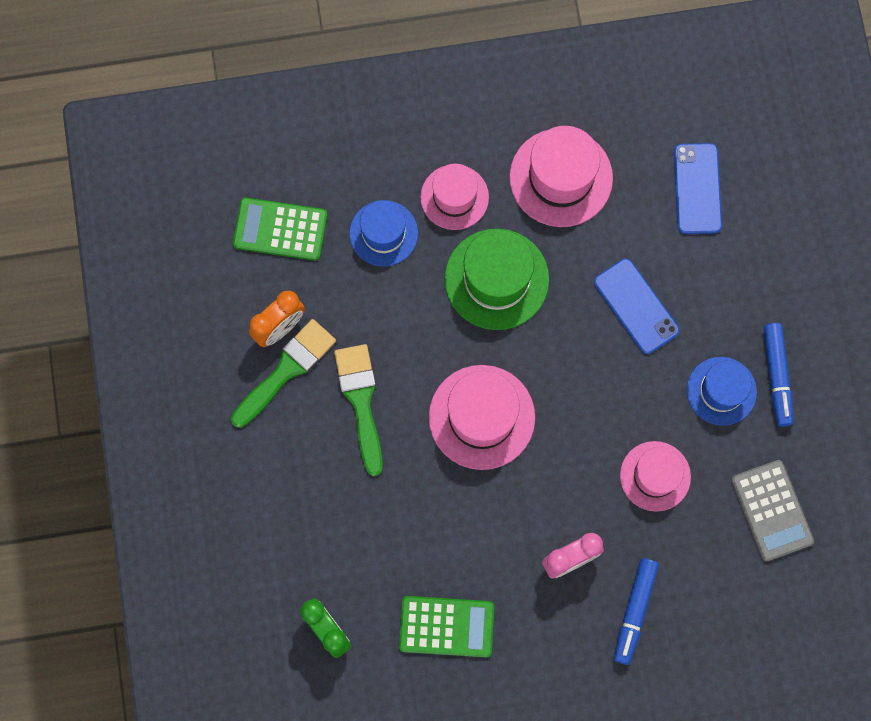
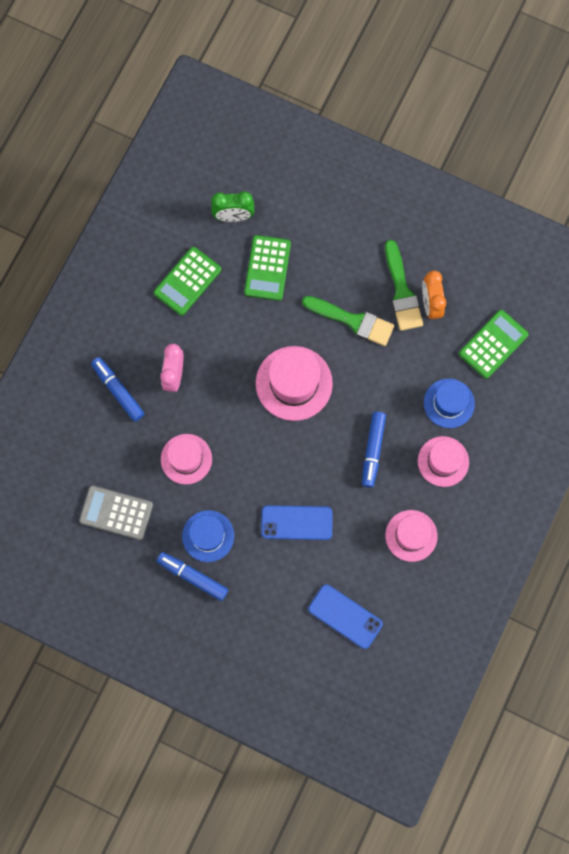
camera: 125 degrees right, 0 degrees up
(364, 543) = (267, 268): none -> green calculator
(496, 279) = (372, 450): green hat -> blue marker
(561, 178) = (411, 535): pink hat -> pink hat, size x0.66

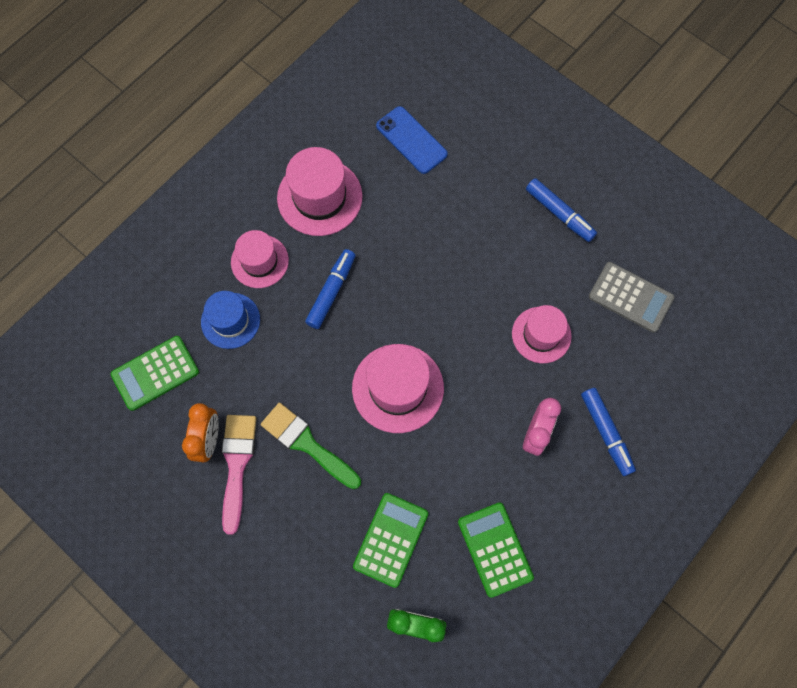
camera: 165 degrees left, 5 degrees down
(187, 281) = (495, 549): green calculator -> green calculator turned 75 degrees counterclockwise
(208, 536) = (534, 249): blue hat -> none
(296, 522) = (436, 239): blue phone -> none
(402, 291) = (237, 465): green brush -> pink brush
(411, 535) = (319, 197): pink hat -> pink hat, size x1.51

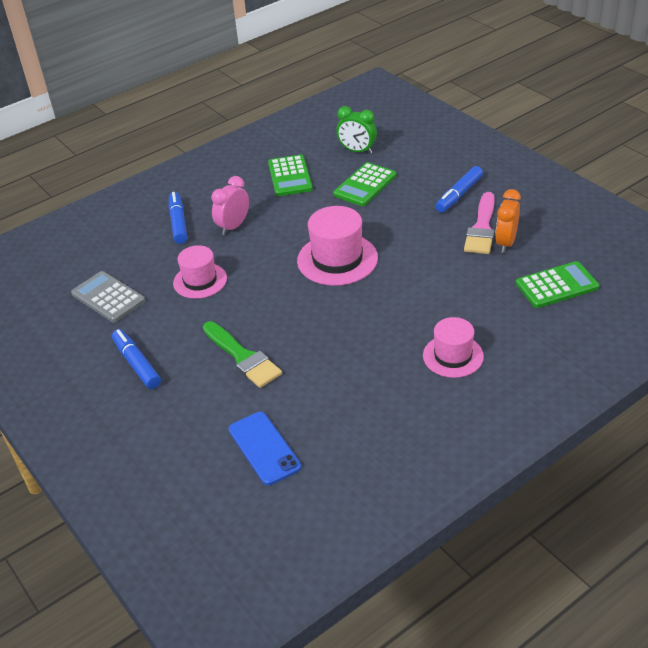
camera: 165 degrees left, 30 degrees down
(230, 320) = (485, 314): blue hat -> none
(307, 444) = (421, 234): green brush -> green brush (243, 357)
(319, 197) = (381, 404): pink hat -> none
(331, 291) = (383, 326): blue marker -> blue marker (459, 195)

